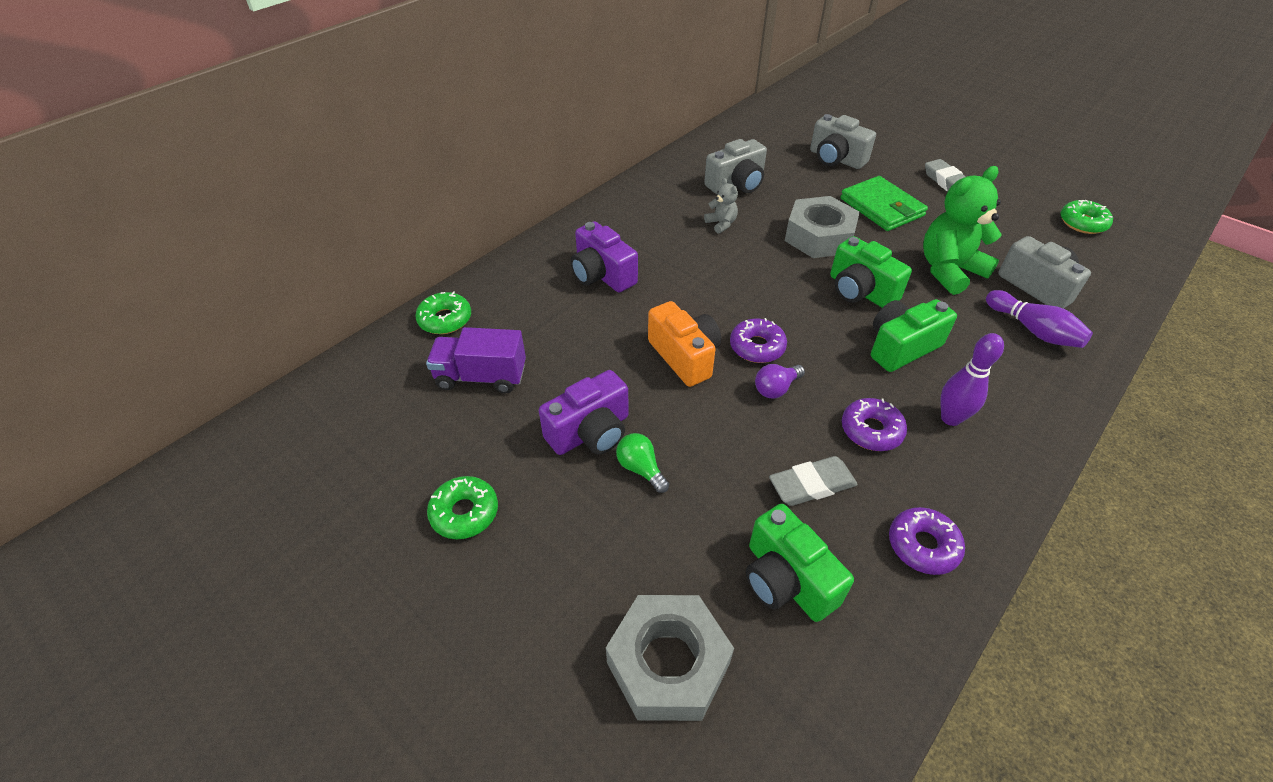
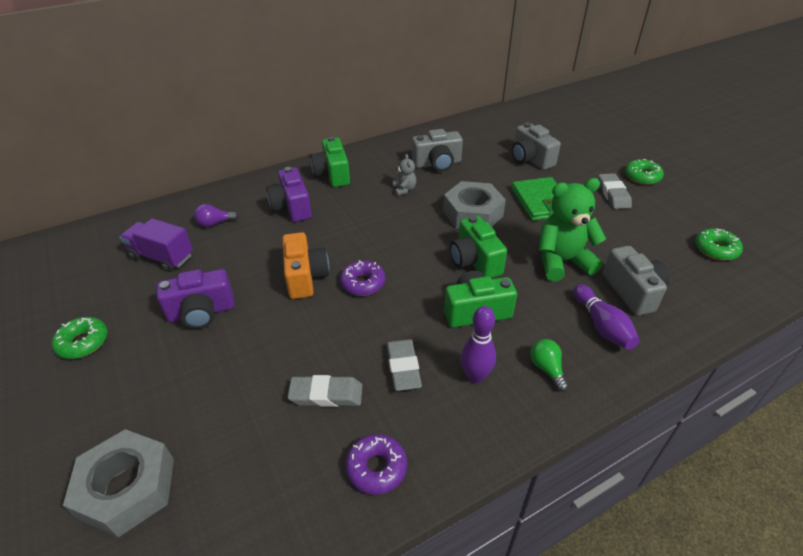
camera: 20 degrees right, 5 degrees down
(445, 319) = (169, 214): green donut -> green donut (642, 177)
(640, 469) = (215, 347): green light bulb -> green light bulb (547, 369)
(776, 388) = (354, 317): purple light bulb -> purple light bulb (215, 223)
(786, 580) = (253, 458): green camera -> green camera (332, 174)
(871, 430) = (403, 367): purple donut -> grey eraser

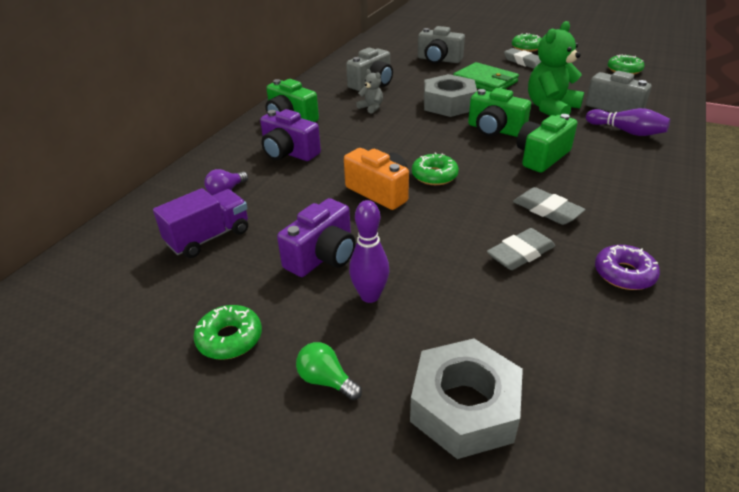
camera: 35 degrees left, 5 degrees down
(162, 257) = (209, 237): purple truck -> purple truck turned 150 degrees clockwise
(363, 283) = (434, 176): purple donut -> green donut
(475, 376) = (599, 192): purple bowling pin -> purple bowling pin (370, 296)
(547, 369) = (633, 167): green light bulb -> green light bulb (326, 380)

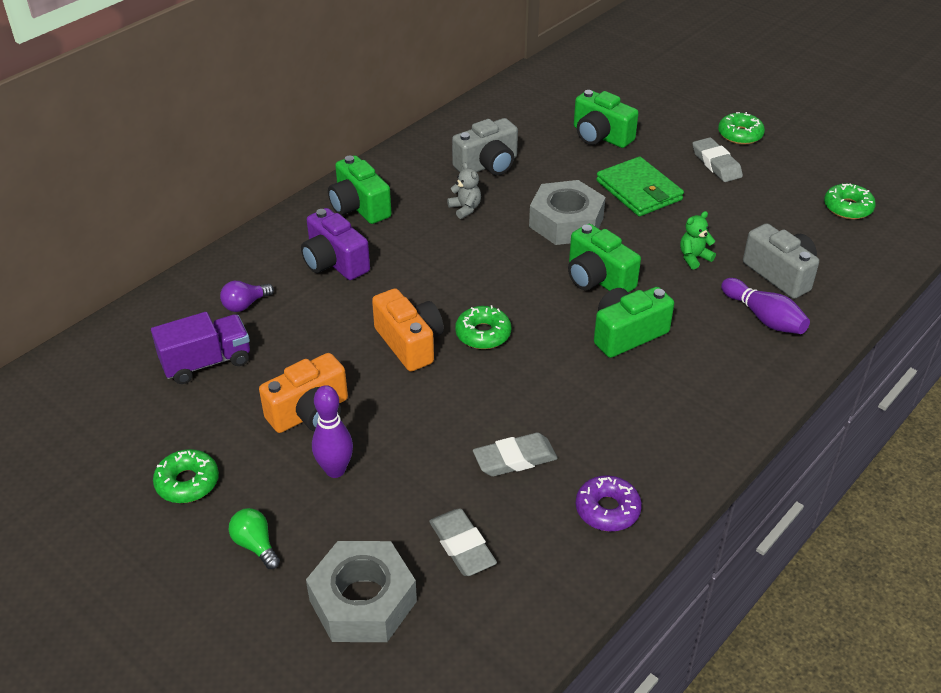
camera: 15 degrees right, 5 degrees up
(323, 256) = (310, 413): purple camera -> orange camera
(438, 60) = (600, 136): grey camera -> green camera
(547, 210) = (581, 411): grey eraser -> grey eraser (462, 546)
(551, 108) = (694, 258): green teddy bear -> green teddy bear, size x0.47

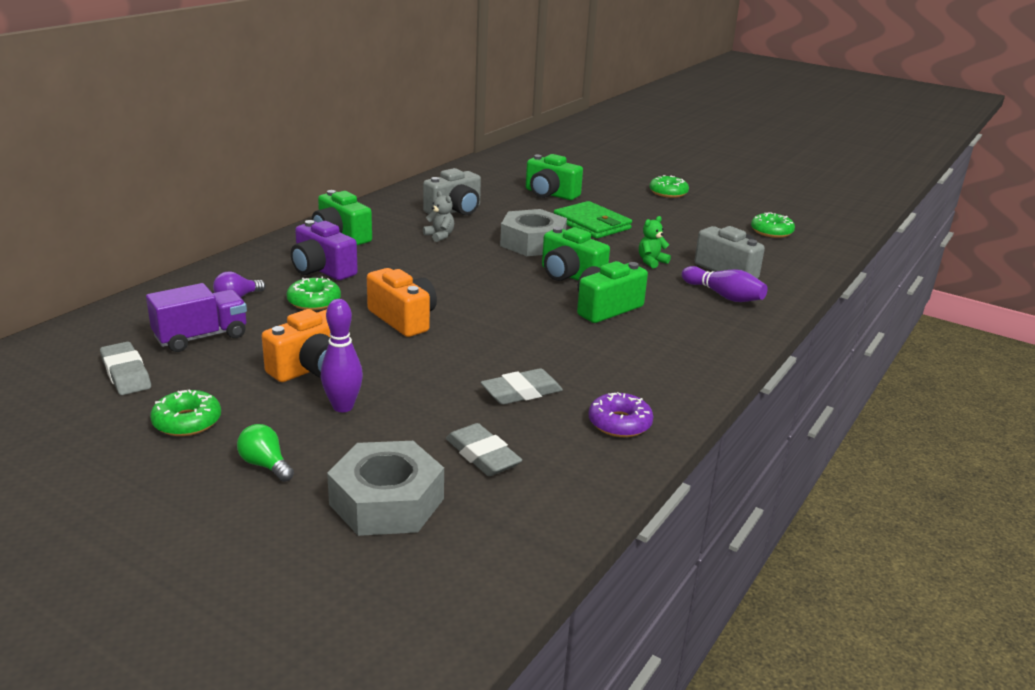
camera: 10 degrees left, 15 degrees down
(483, 334) = (472, 311): green donut -> green donut (314, 301)
(716, 164) = (653, 208): grey eraser -> grey eraser (126, 374)

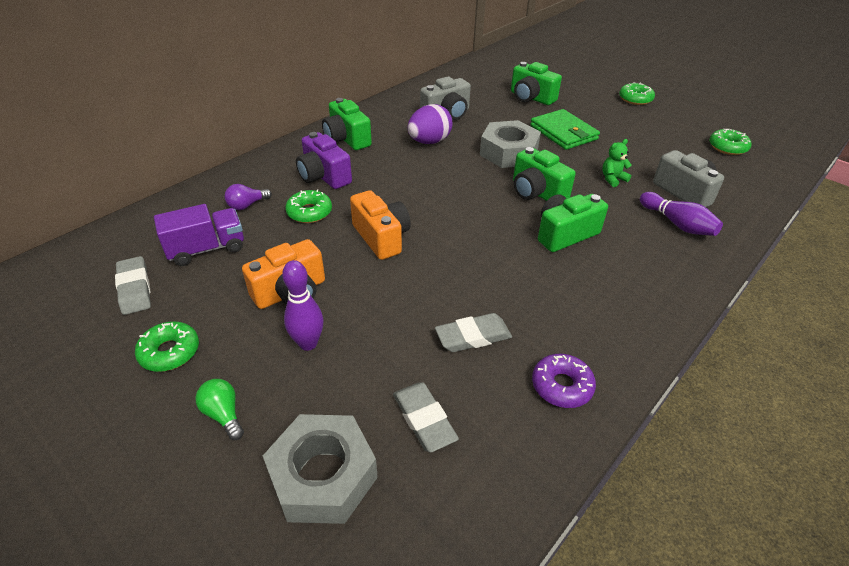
camera: 10 degrees right, 15 degrees up
(439, 236) = (429, 142): grey teddy bear -> purple egg

